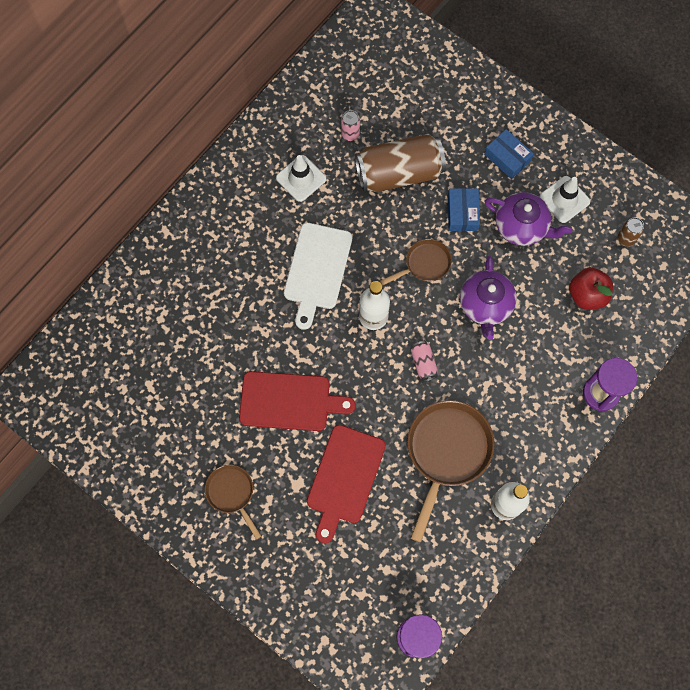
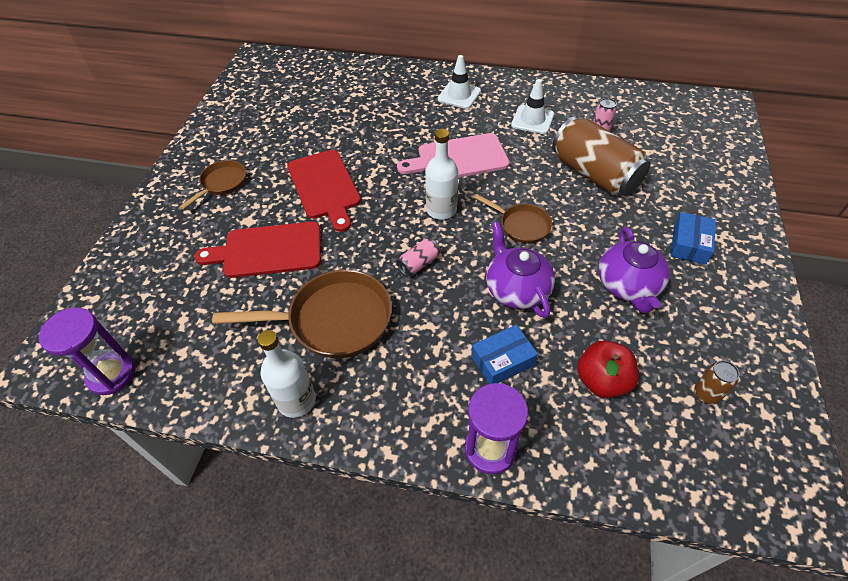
camera: 65 degrees right, 20 degrees down
(317, 270) = (458, 158): white cutting board -> pink cutting board
(462, 213) = (598, 232): blue box -> blue box (502, 360)
(485, 305) = (516, 289): purple teapot -> purple teapot turned 90 degrees clockwise
(564, 199) = (693, 311): white traffic cone -> white traffic cone (459, 95)

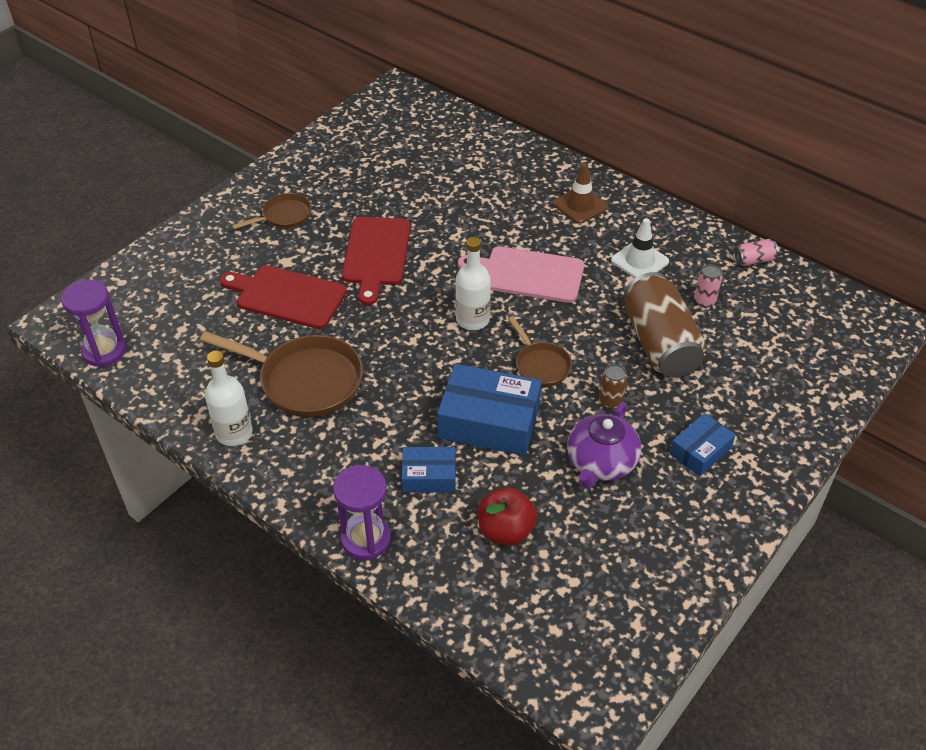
camera: 25 degrees right, 5 degrees down
(418, 264) = (414, 362): pink can -> pink can (753, 260)
(459, 95) = (580, 205): white traffic cone -> brown traffic cone
(516, 289) = (489, 422): purple teapot -> blue box
(706, 394) = (594, 584): brown can -> brown can (610, 401)

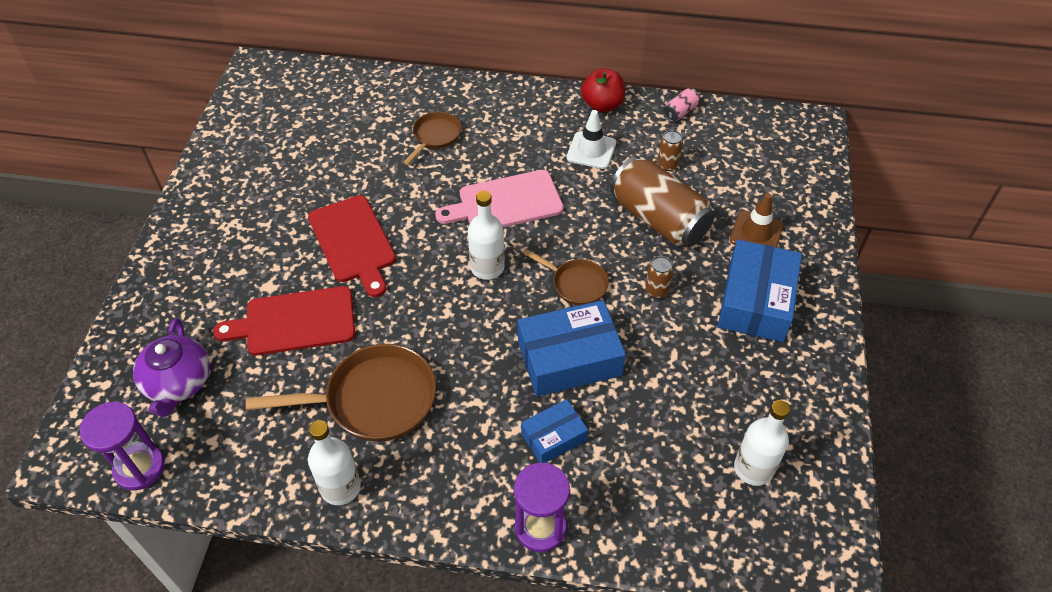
camera: 30 degrees left, 5 degrees up
(284, 216) = (233, 241): brown pan -> brown pan (435, 137)
(505, 531) = (654, 454): red apple -> red apple (602, 105)
(580, 205) = (506, 118): brown traffic cone -> brown traffic cone (756, 233)
(587, 585) = (753, 468): none -> white bottle
(601, 463) = (687, 350): purple teapot -> purple teapot (178, 383)
(700, 451) = (756, 301): blue box -> blue box, size x1.78
(704, 301) = (667, 165): pink can -> brown can

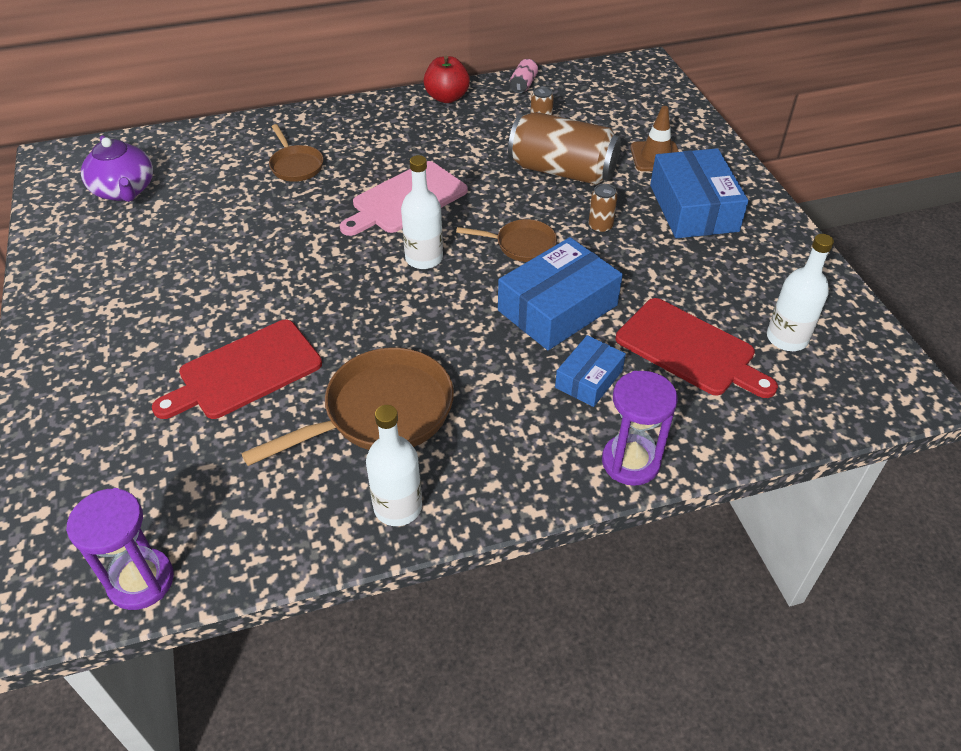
camera: 25 degrees left, 5 degrees down
(178, 383) = (139, 477): purple teapot -> purple teapot (124, 190)
(353, 242) = (265, 279): red cutting board -> red cutting board (689, 349)
(435, 137) = (295, 165): brown pan -> brown pan turned 150 degrees clockwise
(591, 150) = (461, 135): white traffic cone -> none

